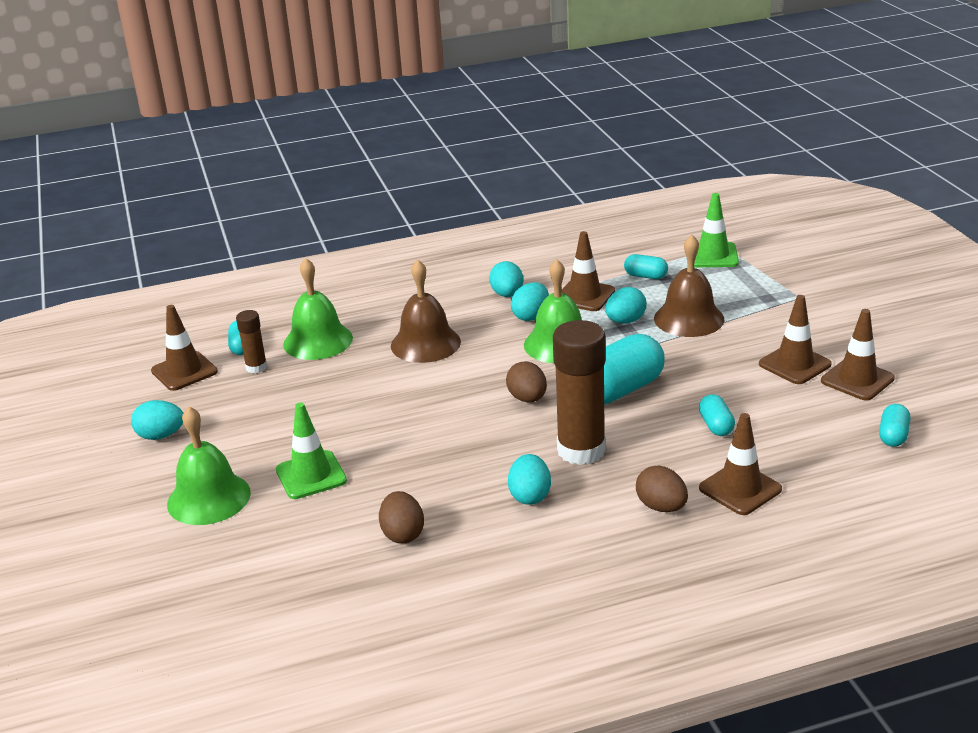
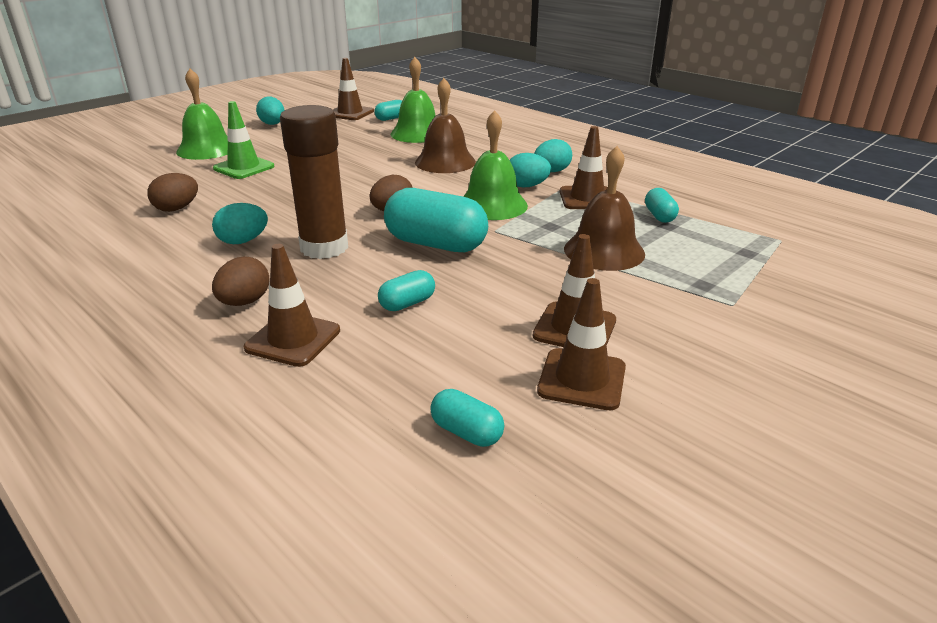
camera: 60 degrees right, 0 degrees up
(256, 367) = (369, 127): brown glue stick -> none
(625, 321) = (563, 223): turquoise egg -> none
(712, 256) = (750, 239): green traffic cone -> none
(893, 436) = (466, 432): turquoise capsule -> turquoise capsule turned 45 degrees clockwise

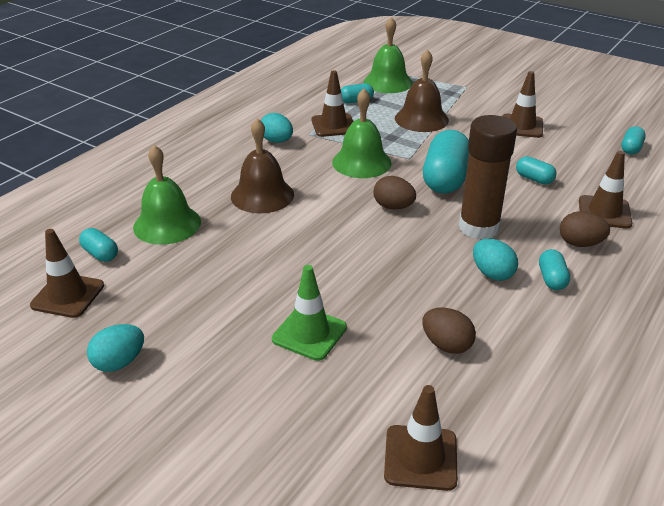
camera: 100 degrees left, 5 degrees up
(204, 270) = (552, 279): none -> turquoise capsule
(207, 149) = (243, 396): green bell -> green bell (388, 82)
(526, 186) = (315, 150): turquoise egg -> none
(582, 379) = (566, 123): brown traffic cone -> brown traffic cone (420, 457)

